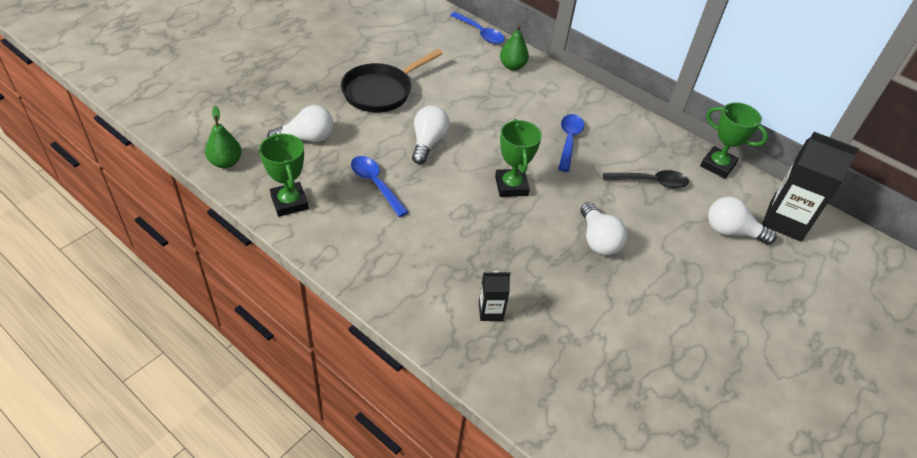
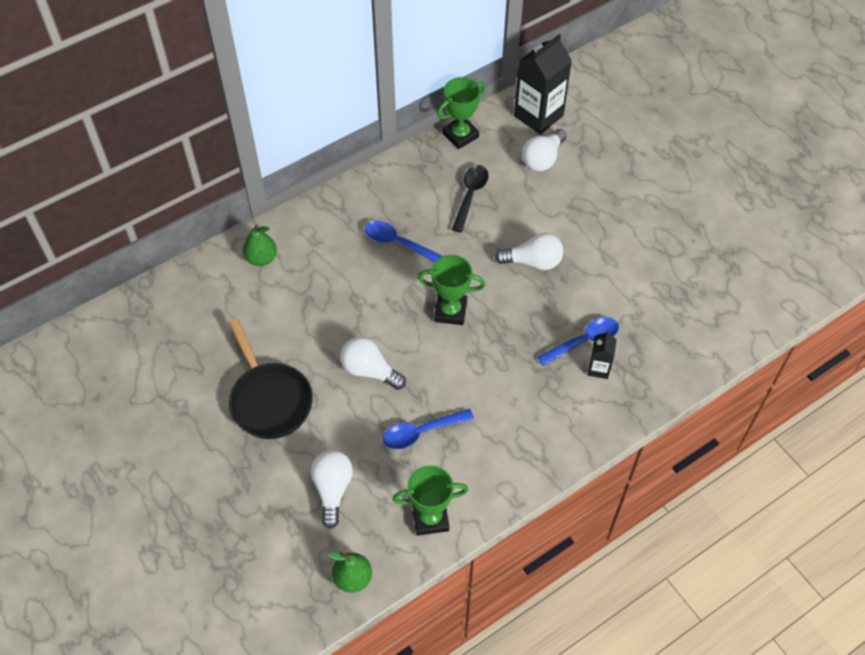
camera: 70 degrees left, 10 degrees up
(480, 33) = (187, 273): blue spoon -> blue spoon (583, 341)

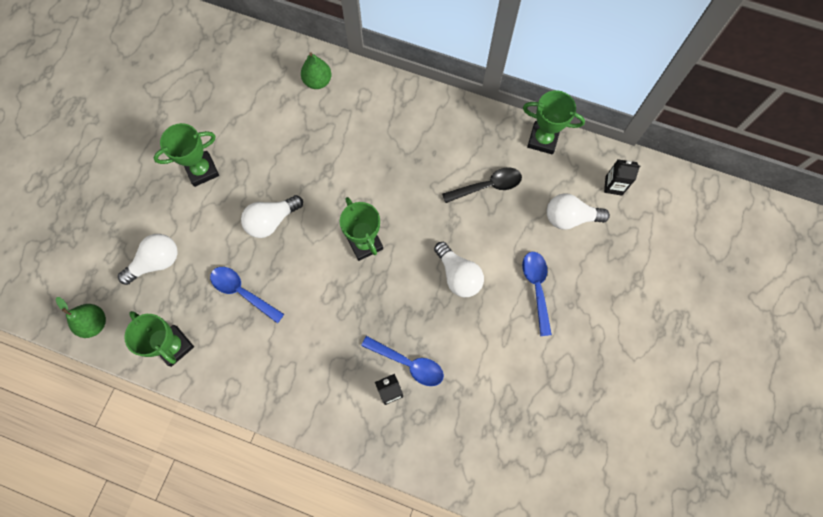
camera: 55 degrees right, 15 degrees up
(269, 400) = (202, 170): black pan -> green trophy
(370, 370) = (271, 221): white light bulb -> white light bulb turned 120 degrees counterclockwise
(397, 243) = (400, 163): blue spoon -> blue spoon (536, 288)
(538, 116) = (613, 185): black carton -> black carton, size x0.50

